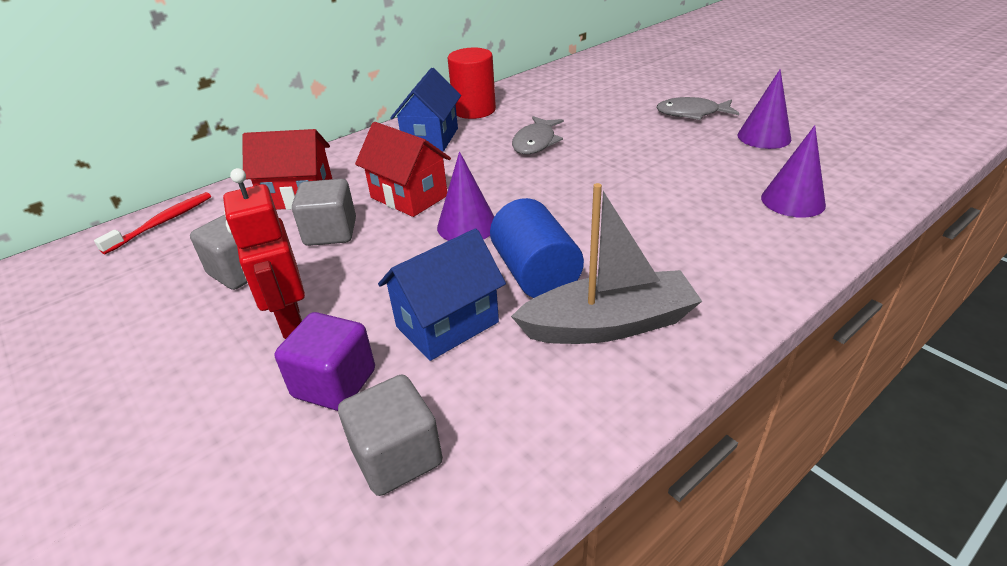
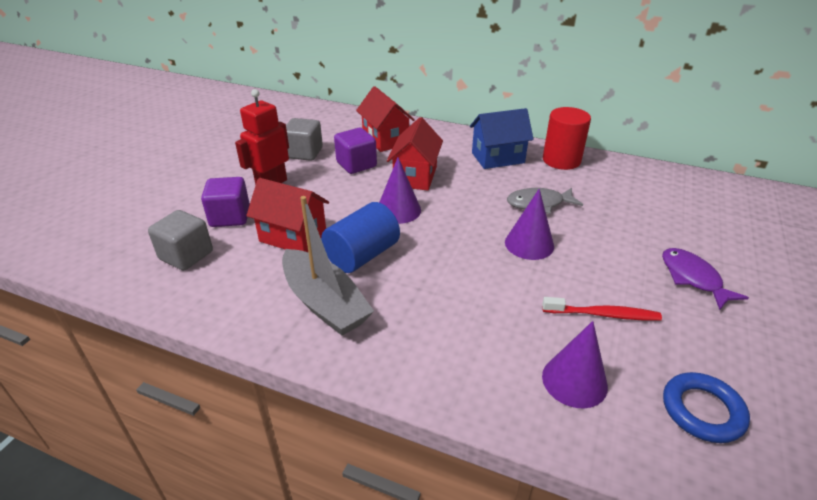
camera: 60 degrees right, 0 degrees up
(162, 223) = (331, 113): red toothbrush -> red toothbrush (603, 314)
(330, 232) = (356, 164): grey cube -> purple cube
(447, 324) = (293, 237): blue house -> red house
(692, 113) = (693, 278): grey fish -> purple fish
(764, 137) = (696, 340): purple cone -> purple cone (529, 244)
(838, 160) = (702, 411): none -> blue ring

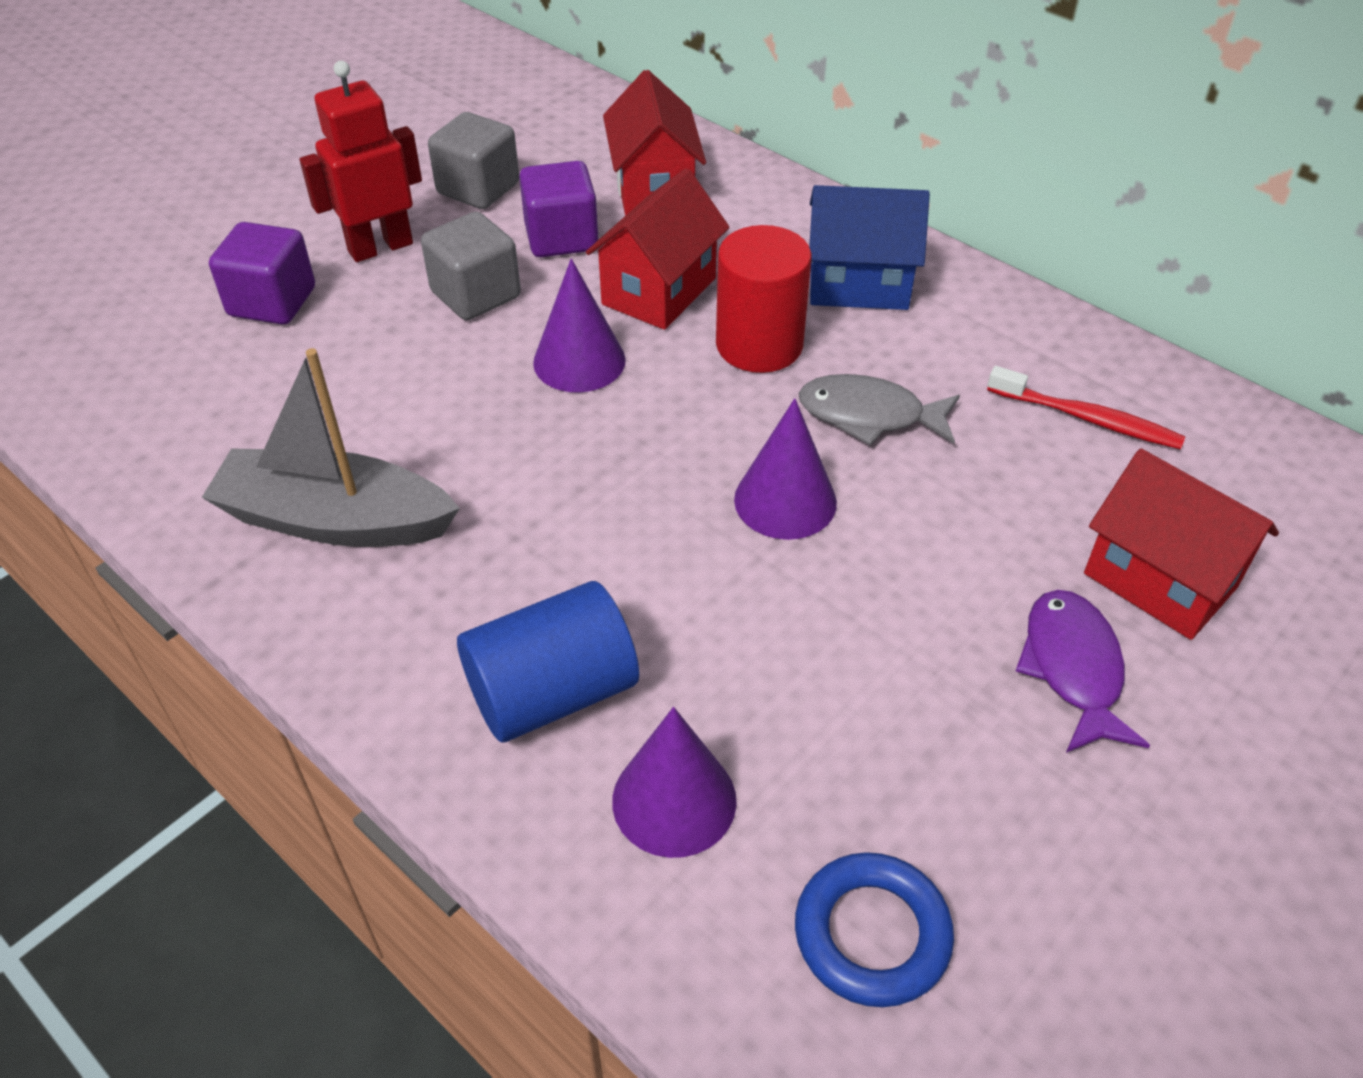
camera: 20 degrees right, 10 degrees up
(186, 255) = (162, 364): grey cube -> grey cube (475, 294)
(293, 237) = (356, 371): red house -> red house (1160, 580)
(324, 303) = (335, 520): grey boat -> grey boat turned 120 degrees clockwise
(362, 255) = (454, 442): blue cylinder -> blue cylinder (552, 692)
(561, 160) = (994, 321): red cylinder -> red cylinder (759, 345)
(603, 314) = (824, 690): red toothbrush -> red toothbrush (1087, 418)

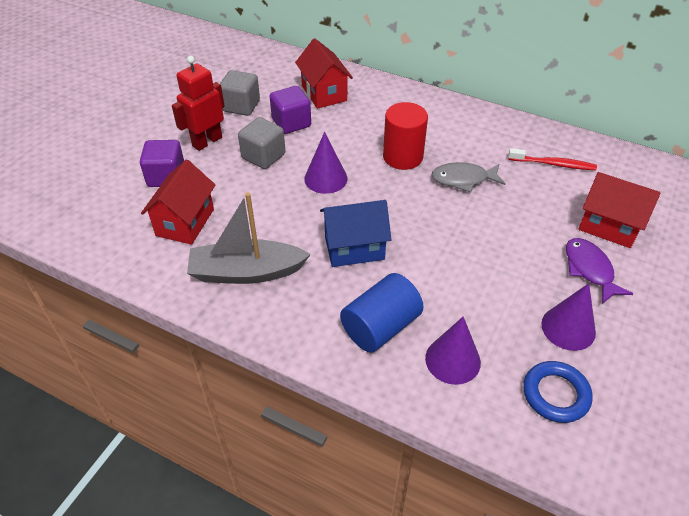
camera: 15 degrees left, 0 degrees up
(659, 291) = (347, 140): red house -> red house (185, 222)
(785, 501) = (444, 223): purple cone -> purple cone (568, 328)
(858, 284) = (434, 122): blue house -> blue house (354, 248)

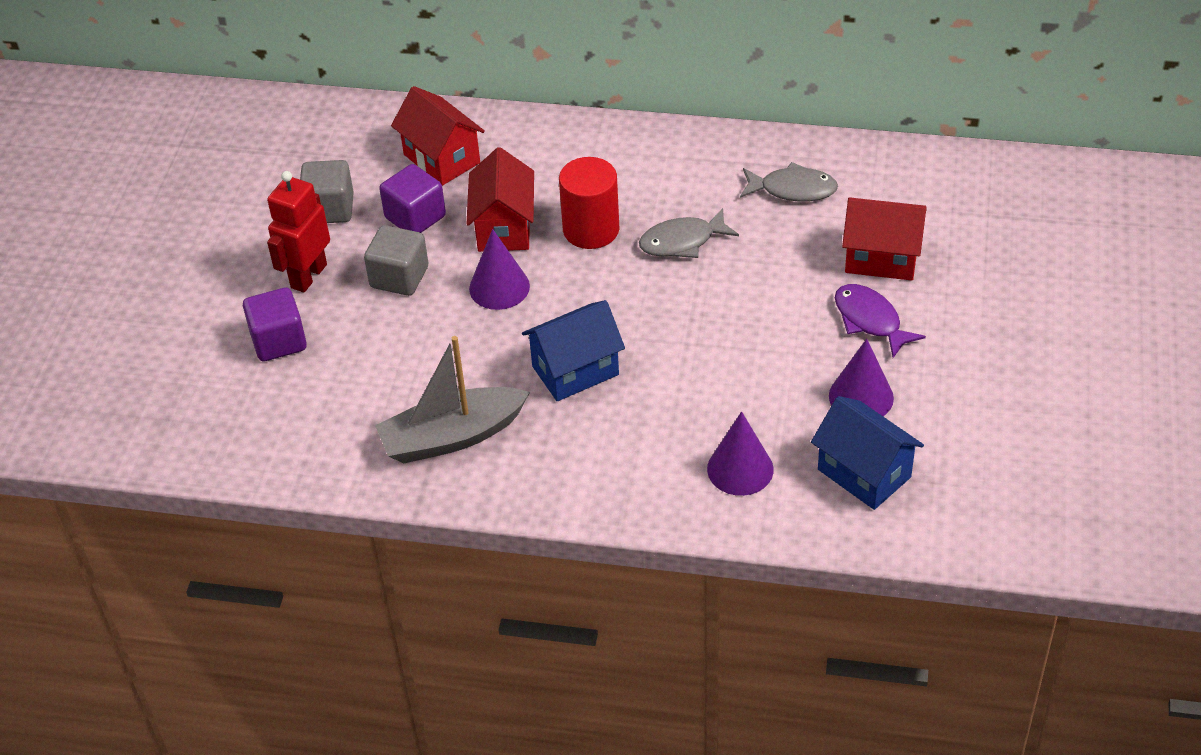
camera: 15 degrees left, 0 degrees up
(185, 222) = (339, 396): red house -> red house (504, 227)
(380, 327) = (644, 455): blue cylinder -> none
(553, 164) = (793, 189): red toothbrush -> grey fish
(555, 394) = (864, 473): blue ring -> blue house

